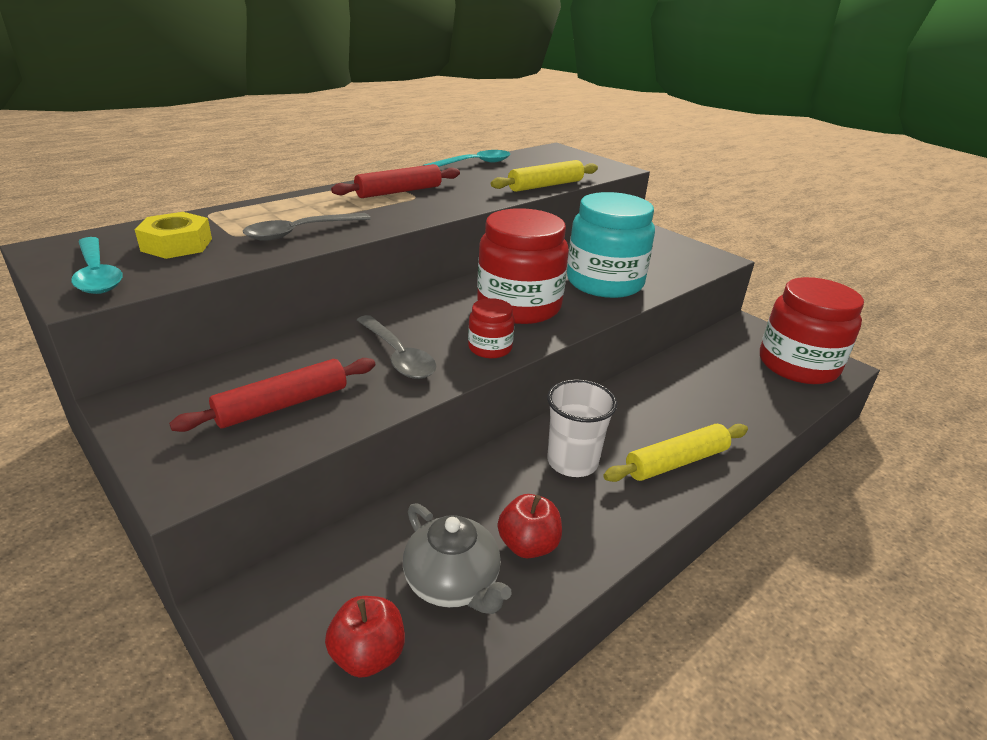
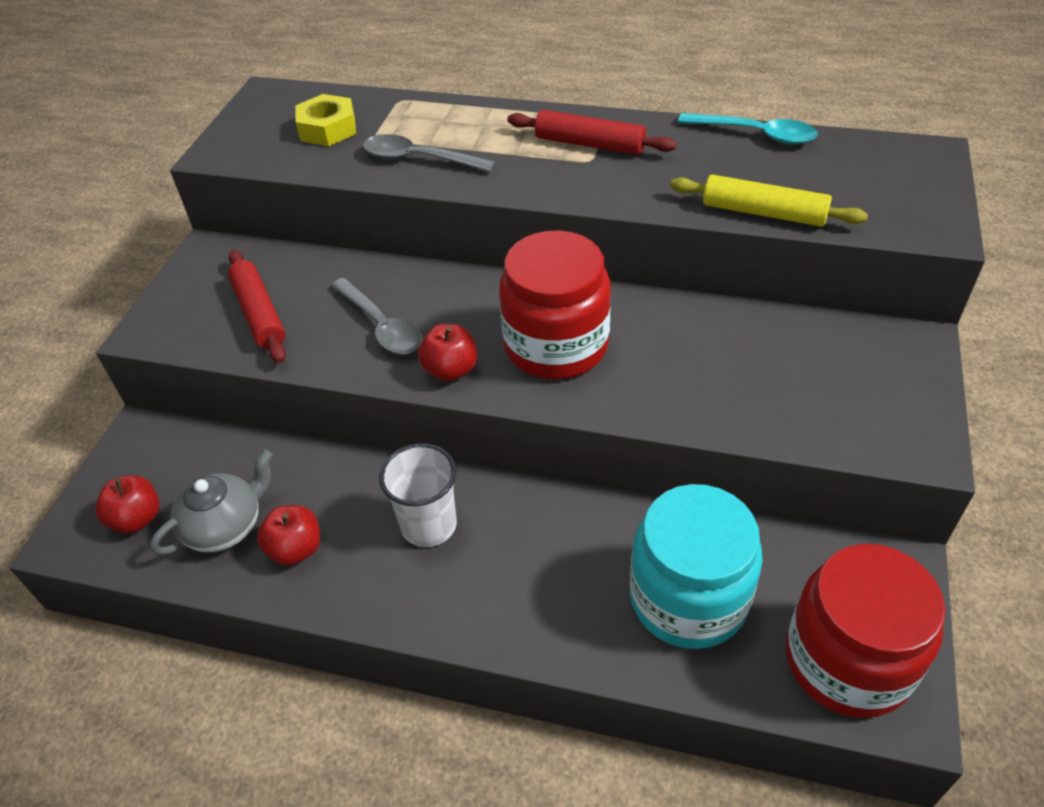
camera: 60 degrees right, 15 degrees up
(97, 274) = (247, 137): turquoise spoon -> none
(282, 405) = (259, 314): red rolling pin -> red rolling pin turned 45 degrees clockwise
(398, 356) = (381, 326): grey spoon -> grey spoon turned 60 degrees counterclockwise
(453, 583) = (225, 526): grey teapot -> grey teapot turned 150 degrees counterclockwise
(490, 348) = (450, 370): red jar -> red apple
(604, 282) = (695, 379): turquoise jar -> turquoise jar (688, 598)
(676, 462) = (499, 606): yellow rolling pin -> none

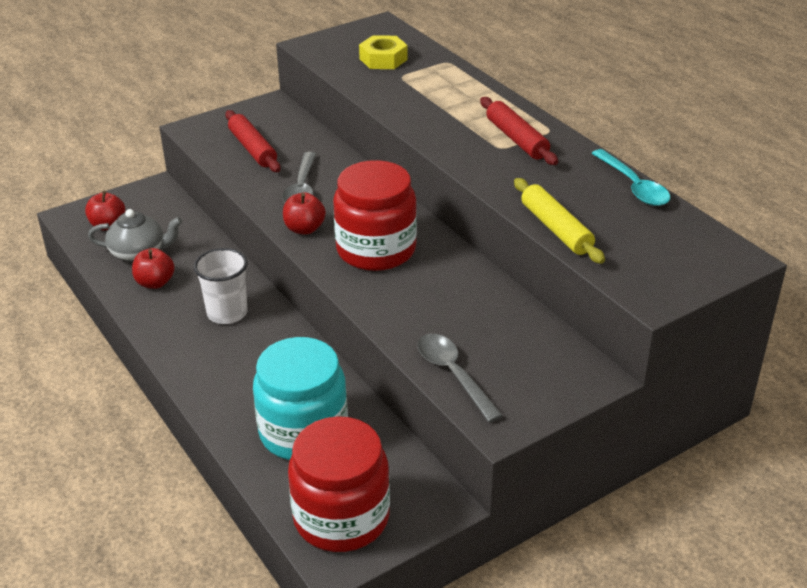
camera: 40 degrees right, 10 degrees down
(259, 314) = (253, 149): red rolling pin -> red rolling pin turned 45 degrees counterclockwise
(419, 159) = (406, 99): grey spoon -> grey spoon (453, 374)

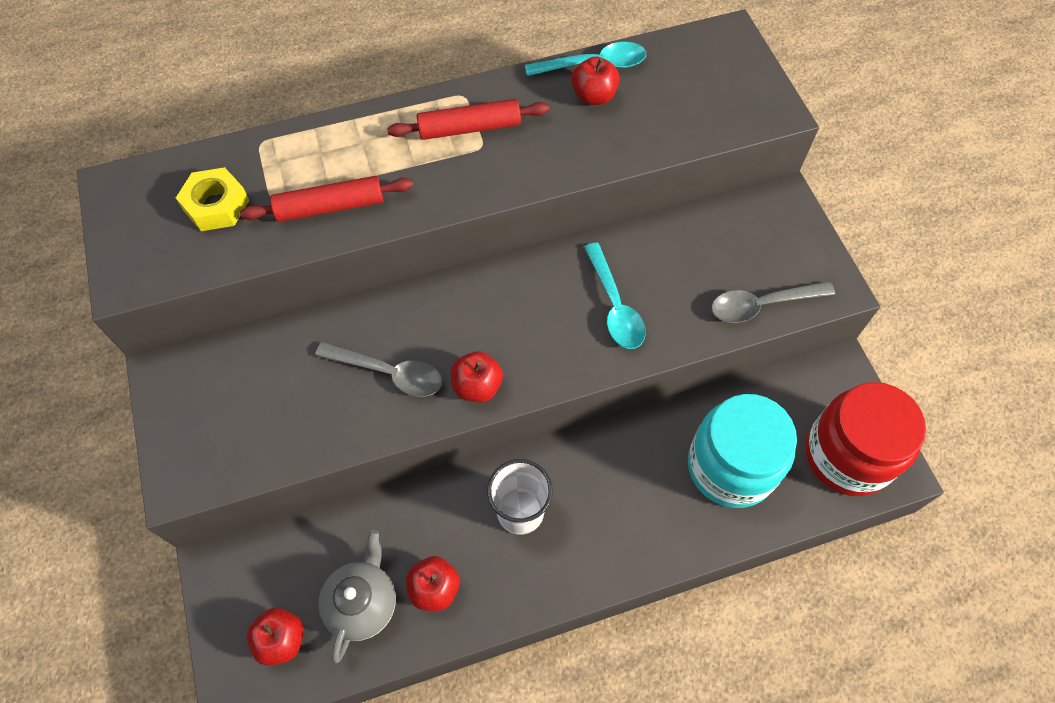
camera: 75 degrees left, 25 degrees up
(253, 149) = (271, 413): red rolling pin -> red rolling pin (330, 207)
(376, 250) = (542, 323): red jar -> none
(411, 285) = (614, 306): none -> turquoise spoon
(556, 229) = (650, 146): yellow rolling pin -> none
(594, 191) = (593, 96): none -> red apple

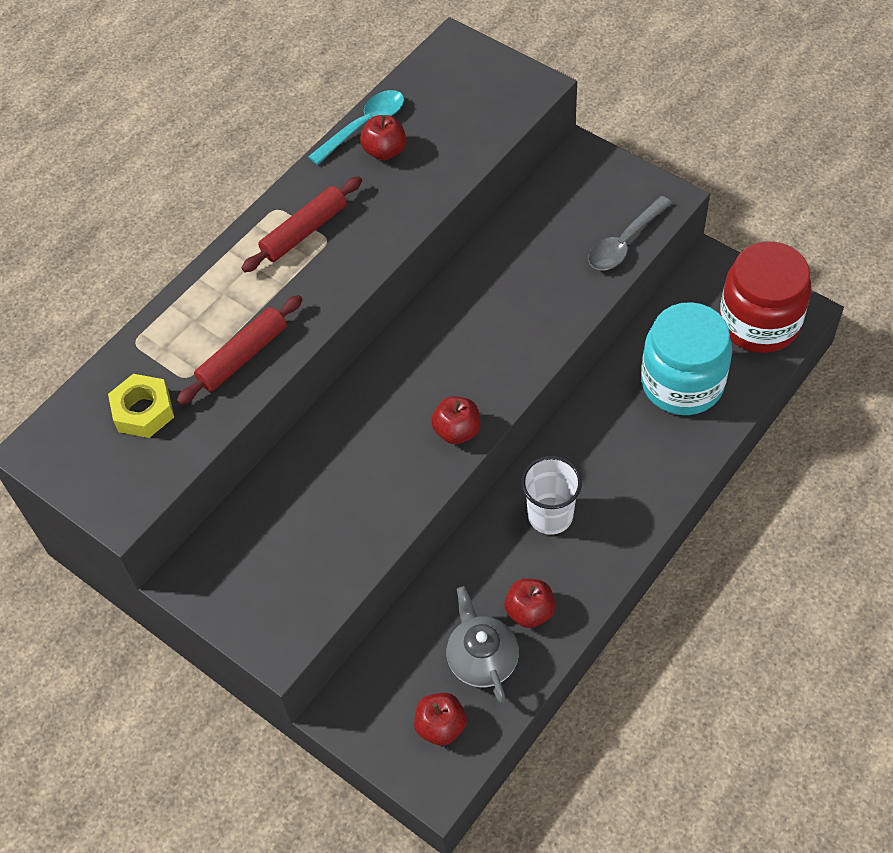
camera: 30 degrees left, 5 degrees down
(389, 373) = (378, 465): grey spoon -> none
(614, 306) = (514, 309): turquoise spoon -> none

